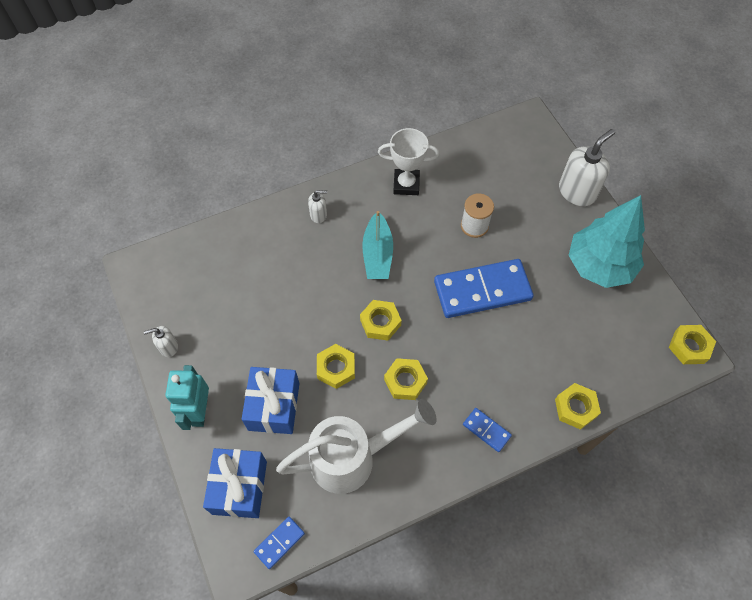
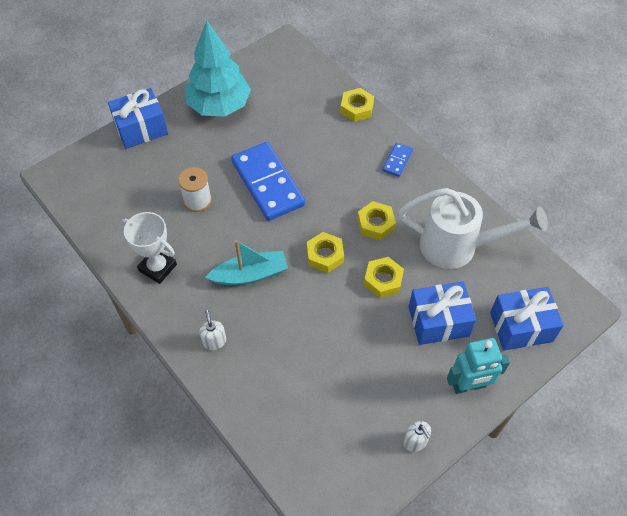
camera: 105 degrees left, 5 degrees down
(279, 542) = (549, 282): blue domino -> none
(353, 458) = (458, 247): white watering can -> white watering can turned 135 degrees clockwise
(406, 184) = (158, 267): white trophy -> white trophy turned 45 degrees counterclockwise
(577, 192) = (141, 129): white soap dispenser -> blue gift
(689, 347) = (280, 47): yellow nut -> none

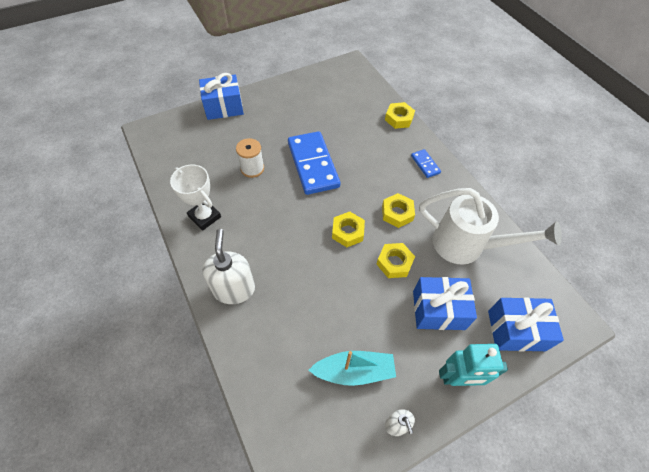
camera: 10 degrees right, 0 degrees up
(214, 341) = (234, 289): white soap dispenser -> white soap dispenser, size x1.95
(219, 106) = (289, 100): turquoise tree -> none
(250, 274) = (280, 236): turquoise boat -> turquoise boat (354, 371)
(397, 160) = (425, 164): blue domino -> blue domino turned 60 degrees counterclockwise

